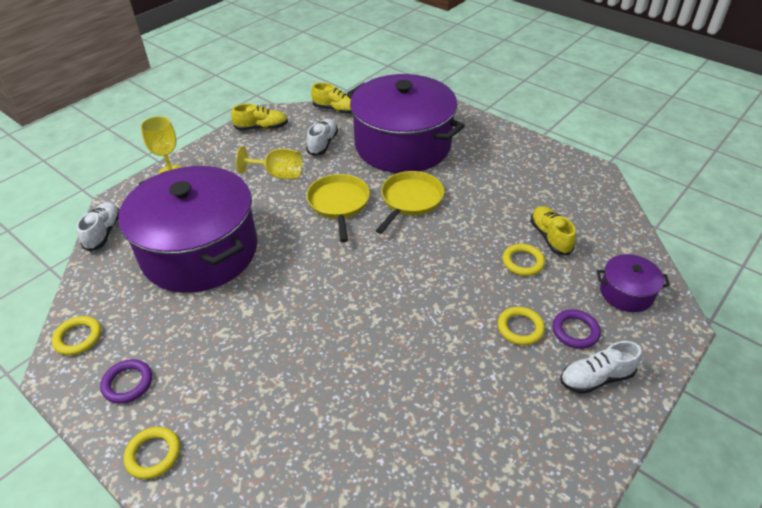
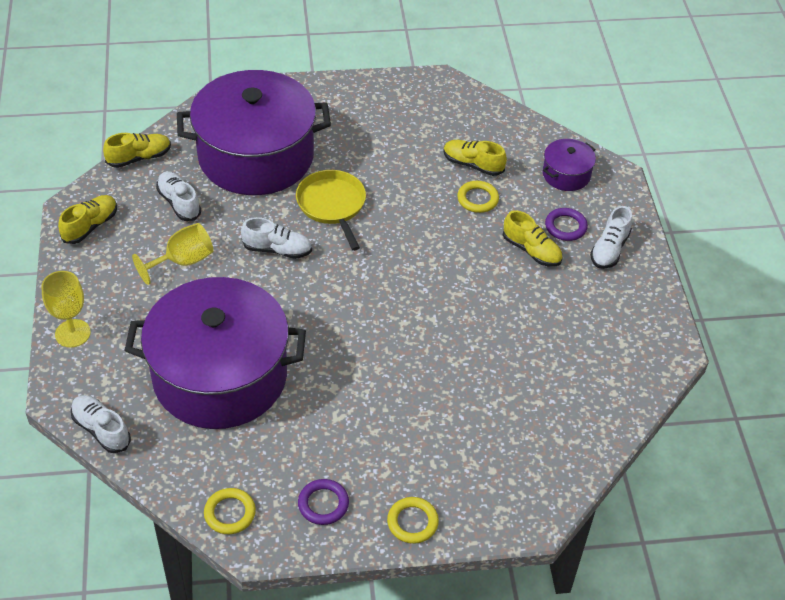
camera: 50 degrees left, 5 degrees up
(339, 203) = (277, 249): yellow pan -> white shoe
(520, 328) = (531, 250): yellow ring -> yellow shoe

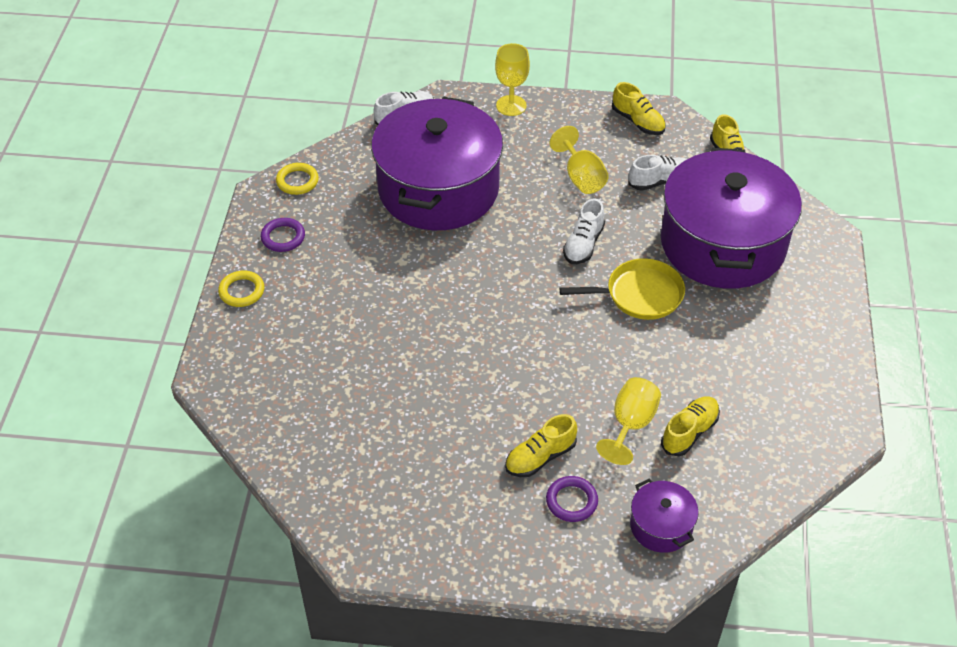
camera: 105 degrees right, 0 degrees up
(477, 199) = (630, 424): yellow ring -> yellow goblet
(609, 249) = (526, 537): white shoe -> none

